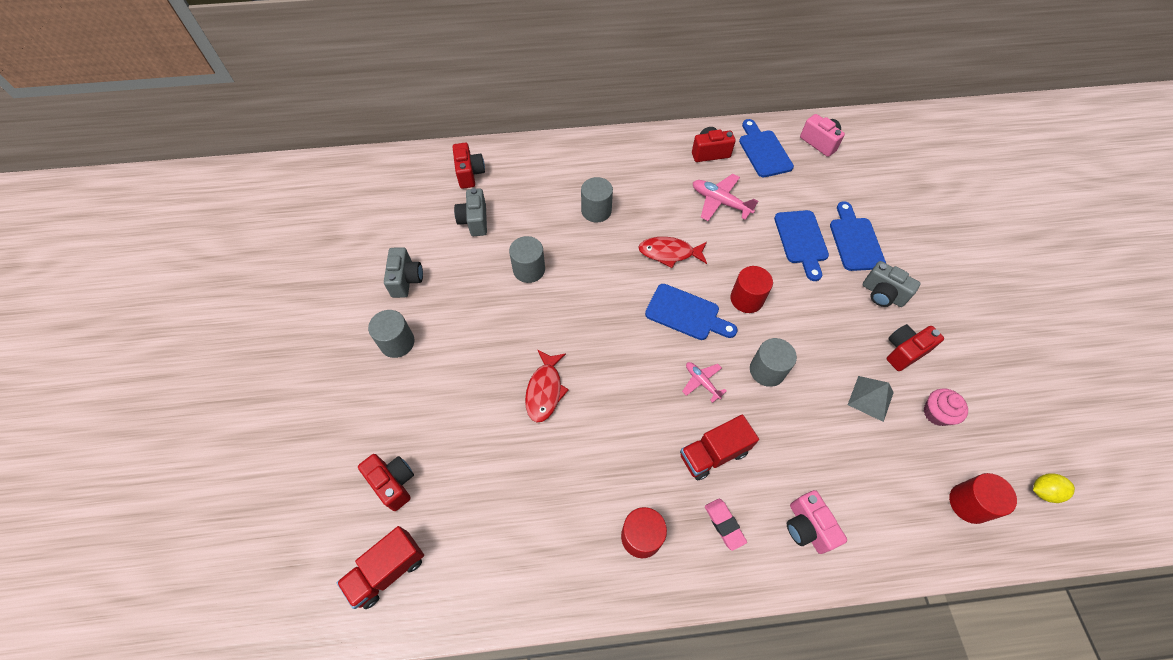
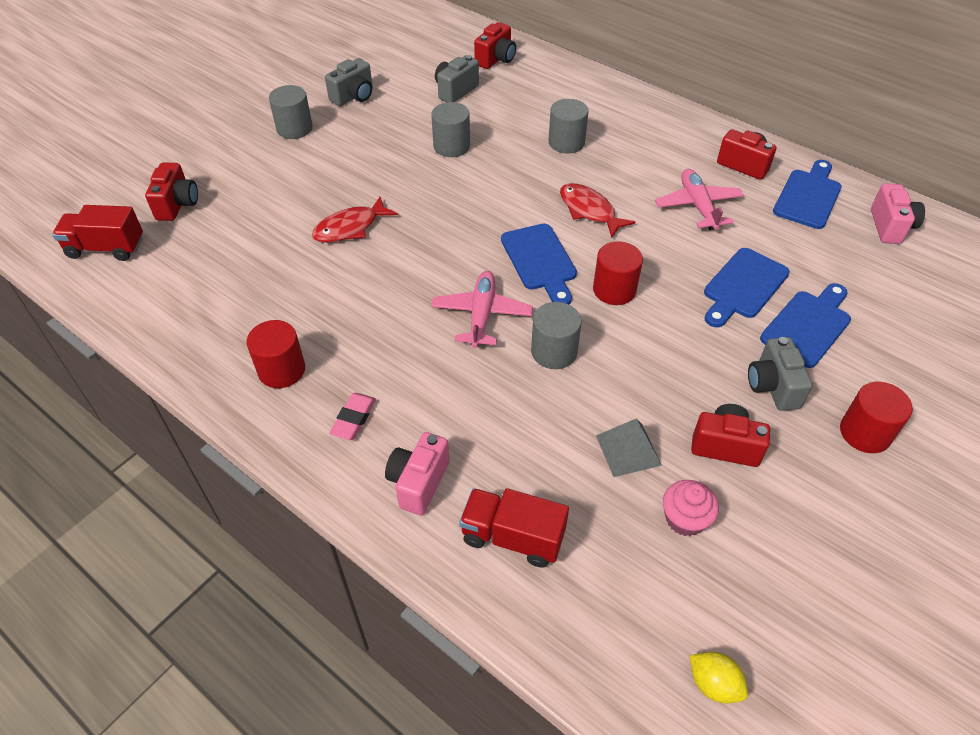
camera: 45 degrees right, 10 degrees down
(702, 382) = (481, 315): pink plane -> pink plane, size x1.65
(713, 454) = (417, 368): red truck -> red truck (512, 537)
(969, 503) = (607, 612): red cylinder -> red cylinder (865, 433)

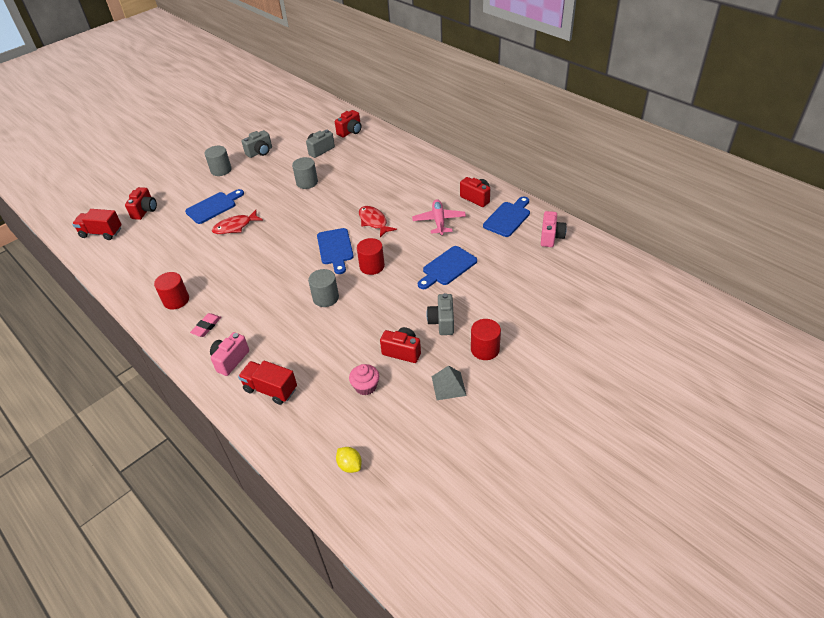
camera: 10 degrees right, 5 degrees down
(481, 315) = (292, 276): pink plane -> none
(566, 142) = (375, 182): grey cylinder -> none
(628, 450) = (348, 350): grey pyramid -> grey pyramid (448, 386)
(808, 326) = (476, 291): blue cutting board -> blue cutting board (213, 207)

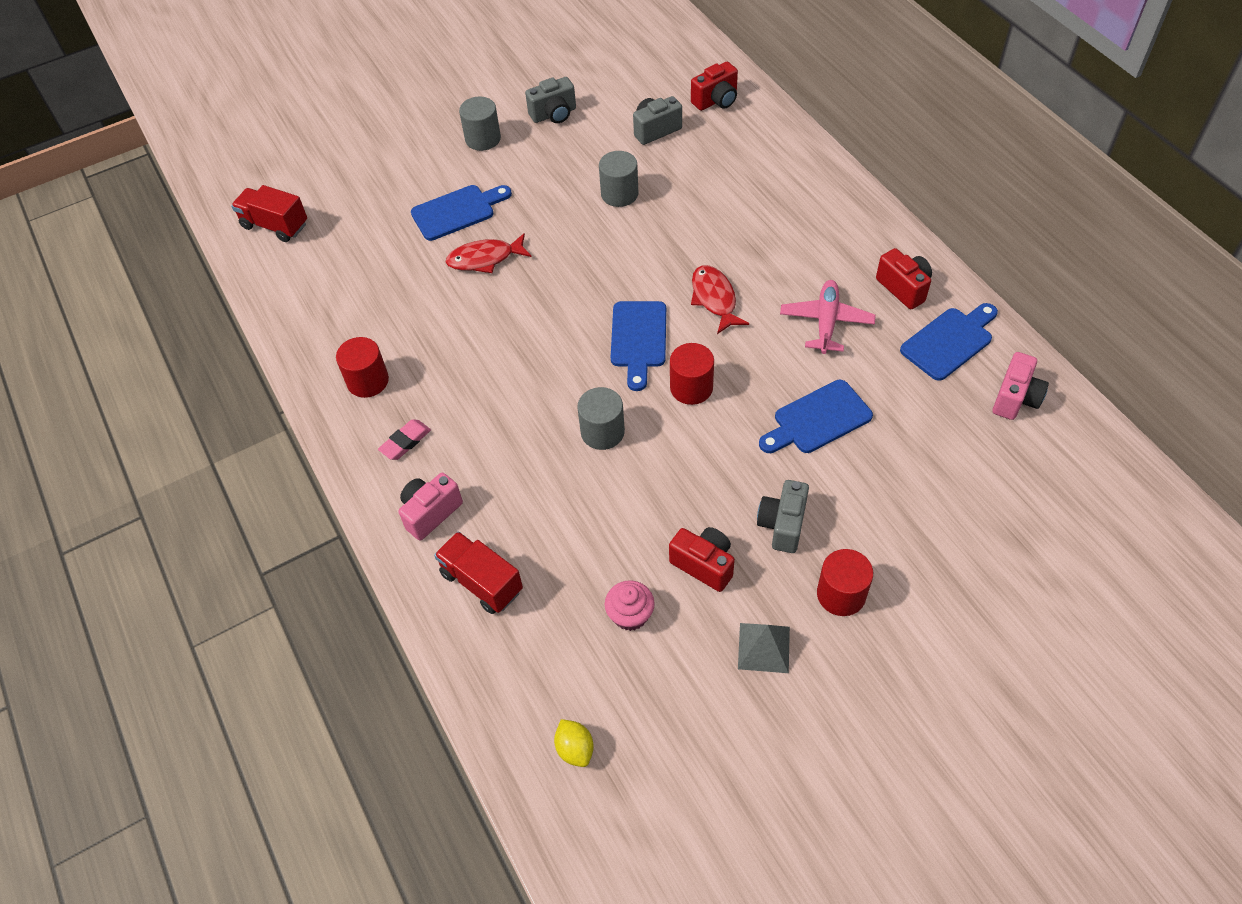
camera: 15 degrees right, 10 degrees up
(145, 211) = (348, 196): red camera -> none

